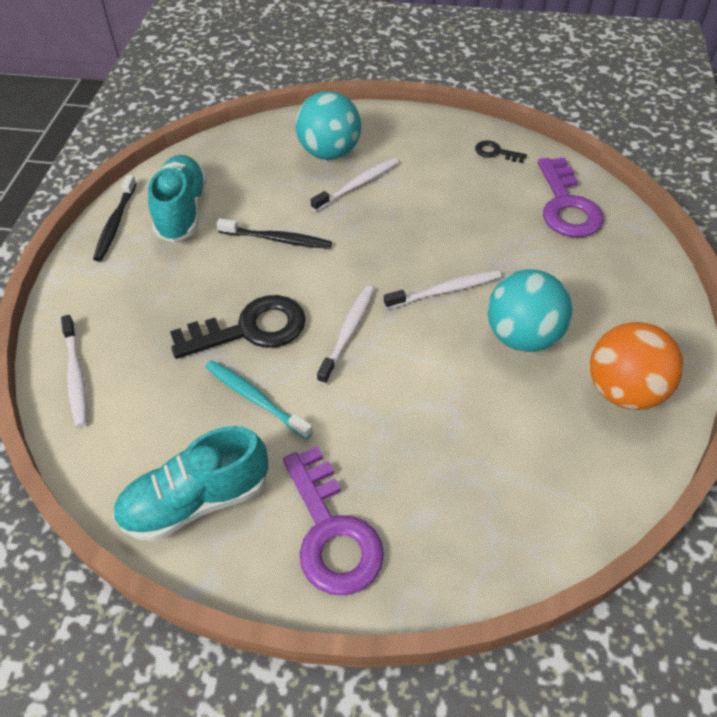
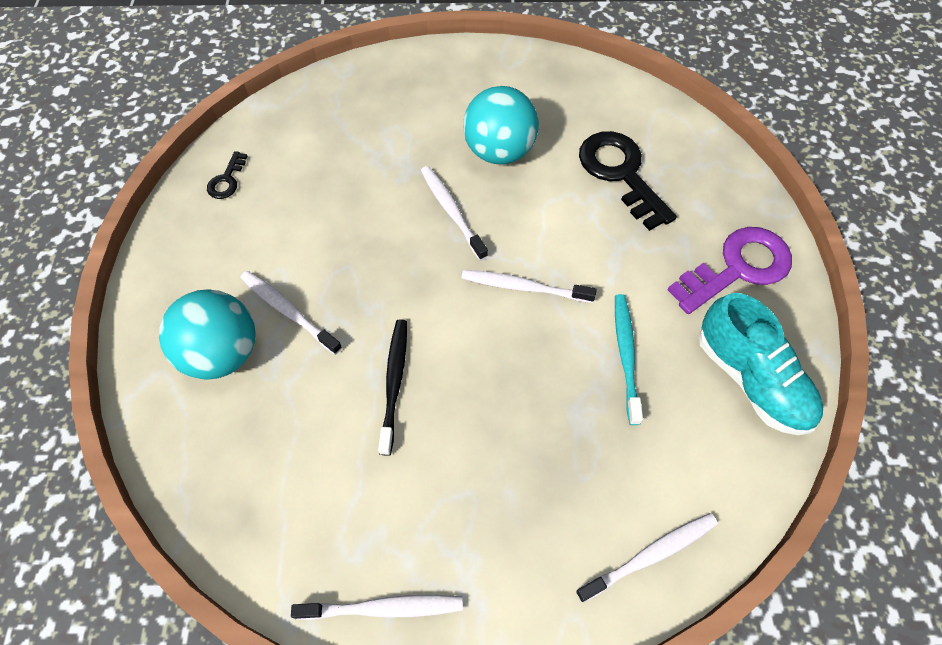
camera: 100 degrees left, 10 degrees up
(115, 224) = (384, 608): black toothbrush -> white toothbrush
(182, 211) = (351, 517): turquoise shoe -> none
(250, 329) = (539, 380): black key -> black key (620, 173)
(255, 398) = (626, 355): turquoise toothbrush -> turquoise toothbrush turned 150 degrees clockwise
(566, 206) = (317, 120): purple key -> none
(623, 391) = (542, 88): orange ball -> none

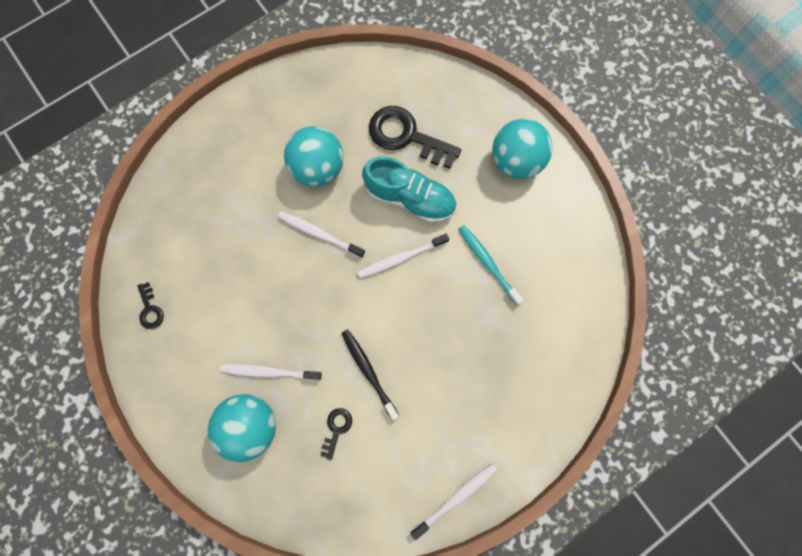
camera: 35 degrees left, 15 degrees up
(309, 420) = (336, 429): none -> black key
(650, 555) = (571, 372): white toothbrush -> none
(738, 268) = (516, 161): purple key -> turquoise ball
(751, 379) = (563, 232): turquoise shoe -> turquoise shoe (410, 198)

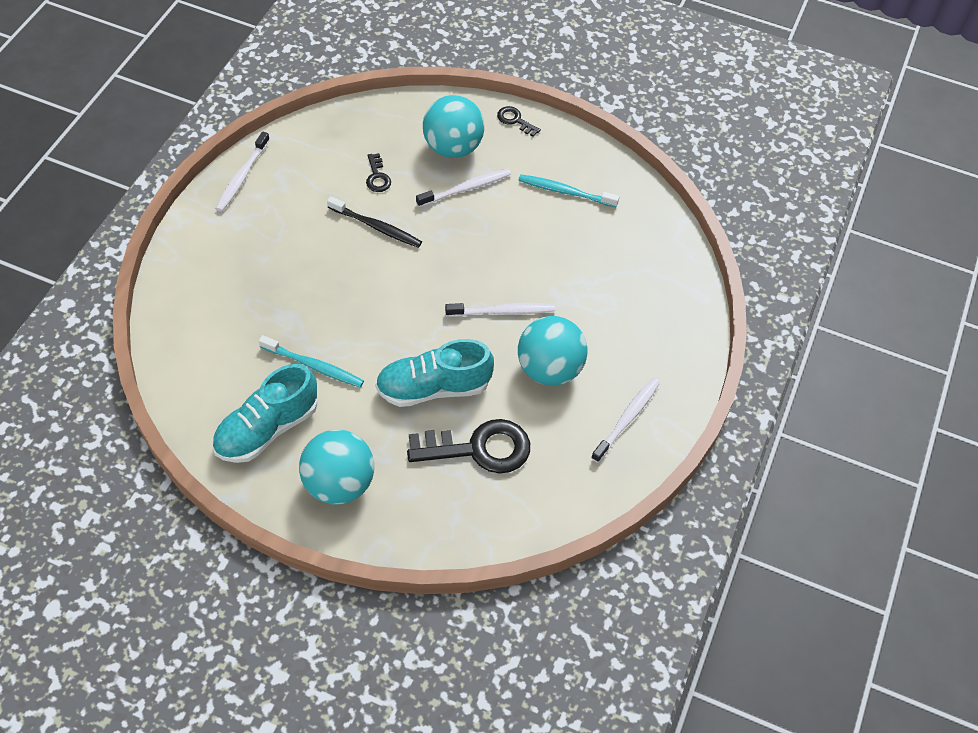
camera: 145 degrees right, 20 degrees down
(150, 309) = (607, 184): black key -> black key (515, 120)
(190, 321) = (565, 191): none -> turquoise toothbrush
(400, 258) = (407, 329): white toothbrush -> white toothbrush (627, 419)
(546, 229) = (267, 429): none -> turquoise shoe

